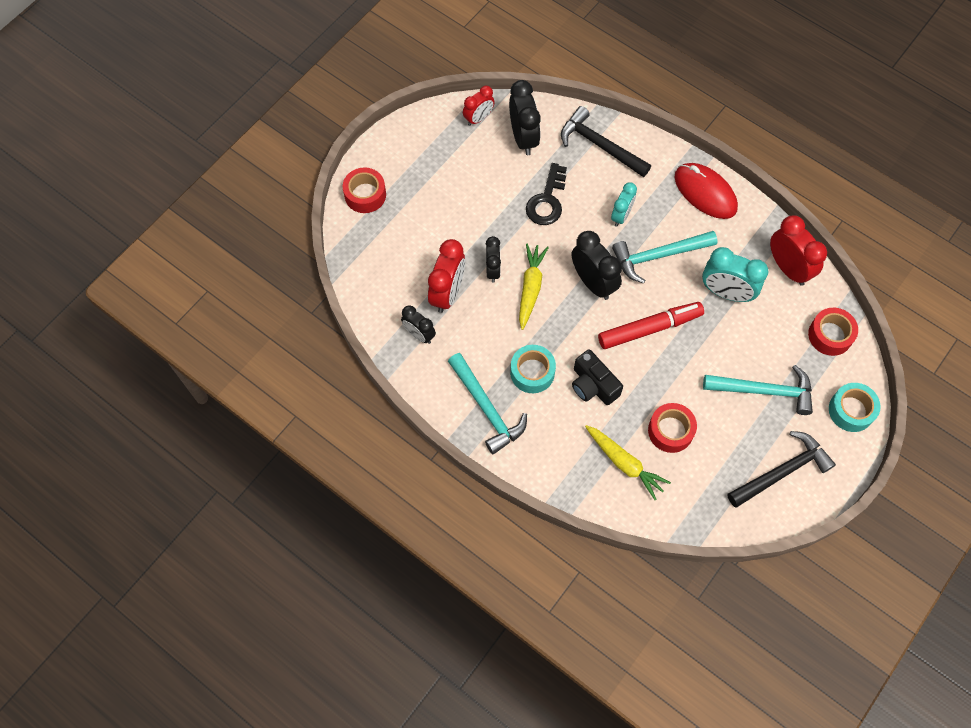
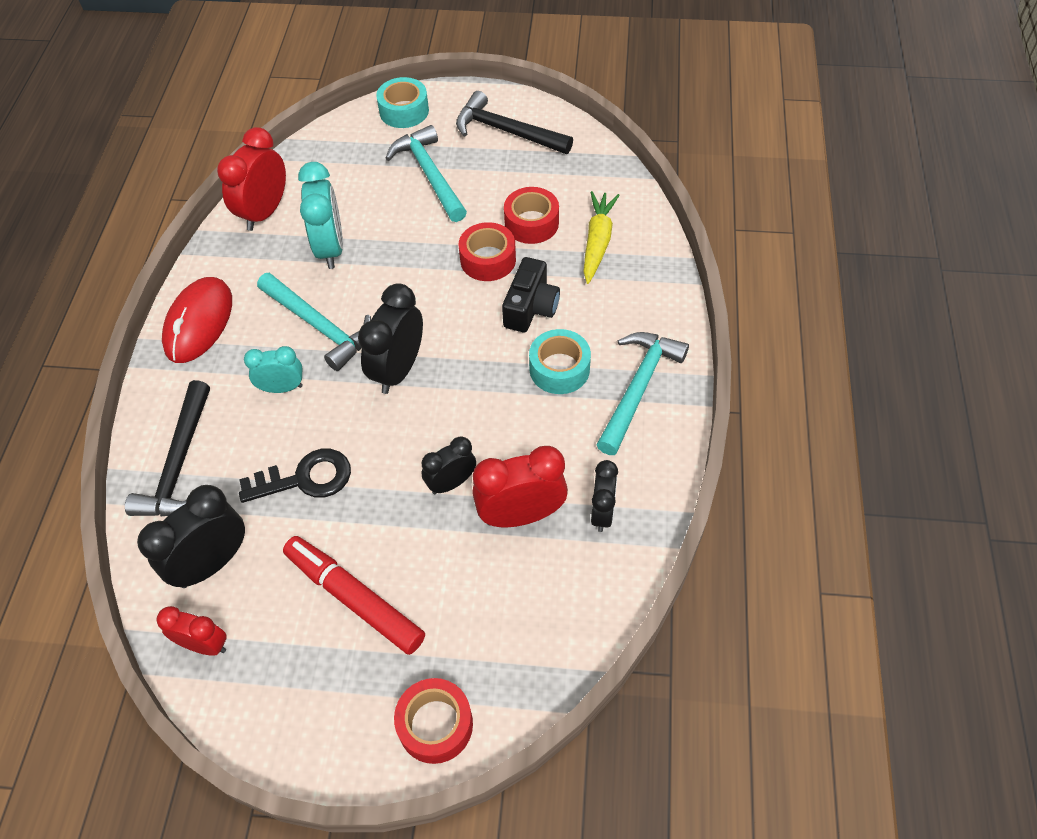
camera: 120 degrees left, 10 degrees down
(530, 288) = (449, 428): yellow carrot -> none
(649, 328) = (423, 292): red marker -> red marker (354, 599)
(830, 335) = (328, 153): red tape -> red tape (488, 259)

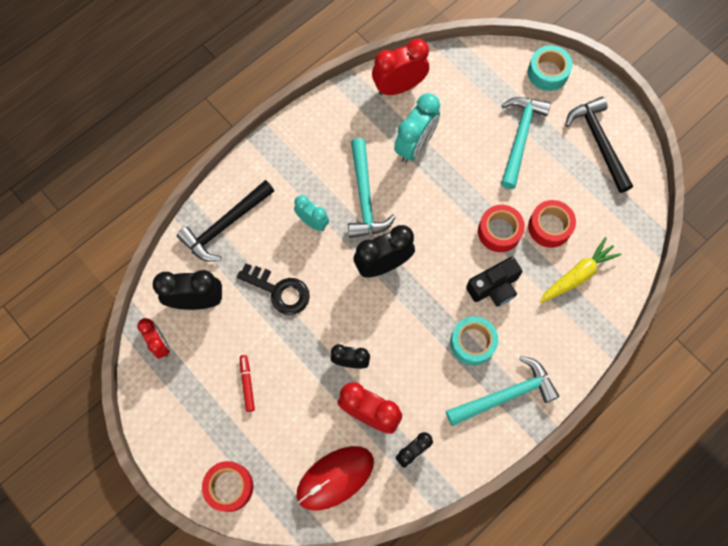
camera: 40 degrees right, 15 degrees up
(199, 322) = (303, 139): red mouse -> red mouse (335, 478)
(354, 599) = (247, 384): red marker -> red marker, size x0.50

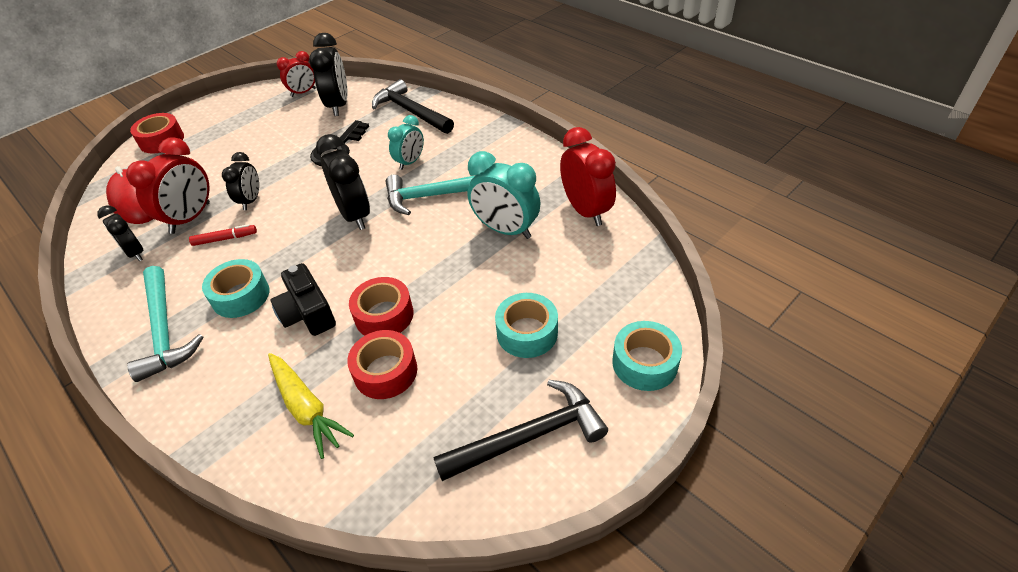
camera: 90 degrees right, 25 degrees down
(247, 384) = (251, 140): red marker -> red marker (225, 239)
(520, 138) = (527, 333): turquoise hammer -> turquoise tape

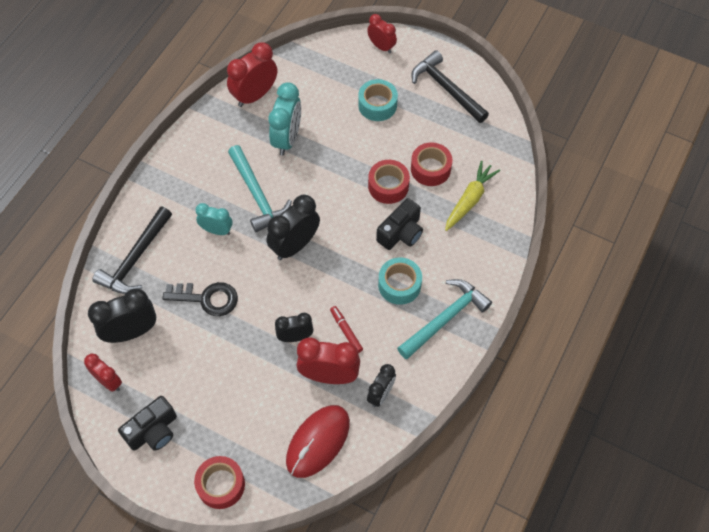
camera: 110 degrees left, 15 degrees up
(241, 111) = (153, 431): none -> black camera
(644, 363) = (381, 47): turquoise tape -> red clock

